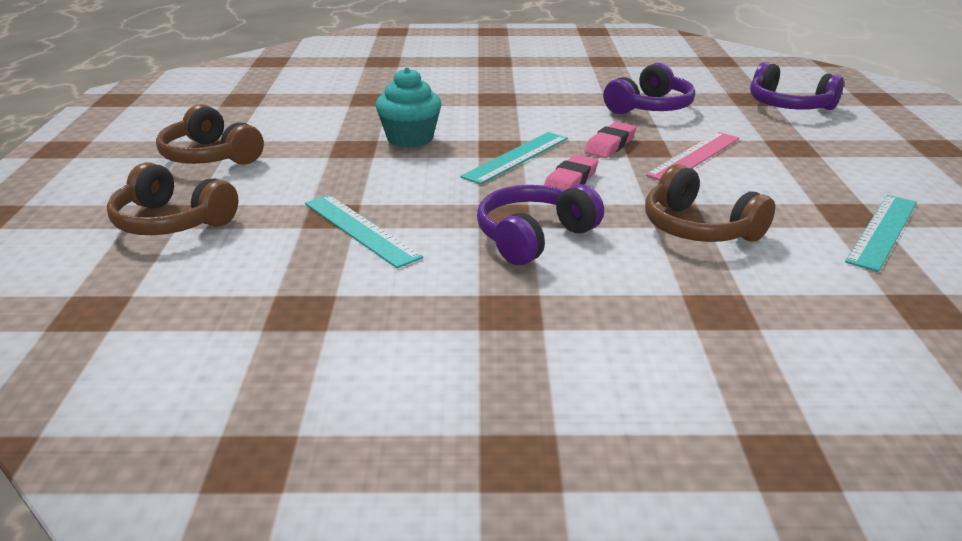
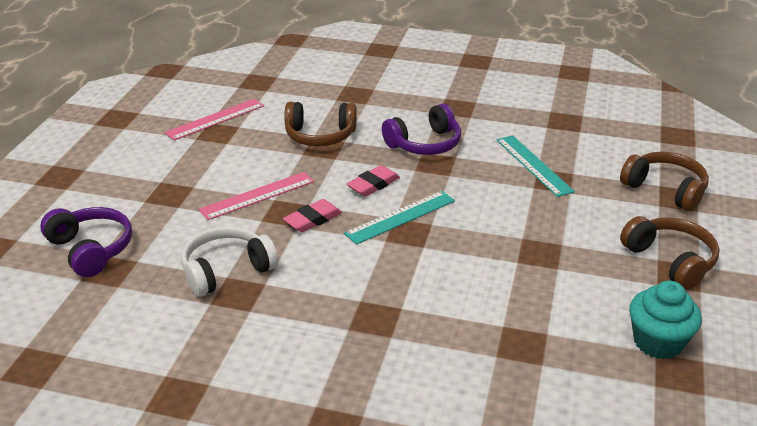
camera: 165 degrees left, 5 degrees up
(410, 139) = (486, 257): turquoise cupcake -> turquoise cupcake (658, 342)
(650, 107) = (226, 270): purple headphones -> white headphones
(699, 228) = (320, 136): brown headphones -> brown headphones turned 120 degrees clockwise
(882, 231) = (215, 119): turquoise ruler -> pink ruler

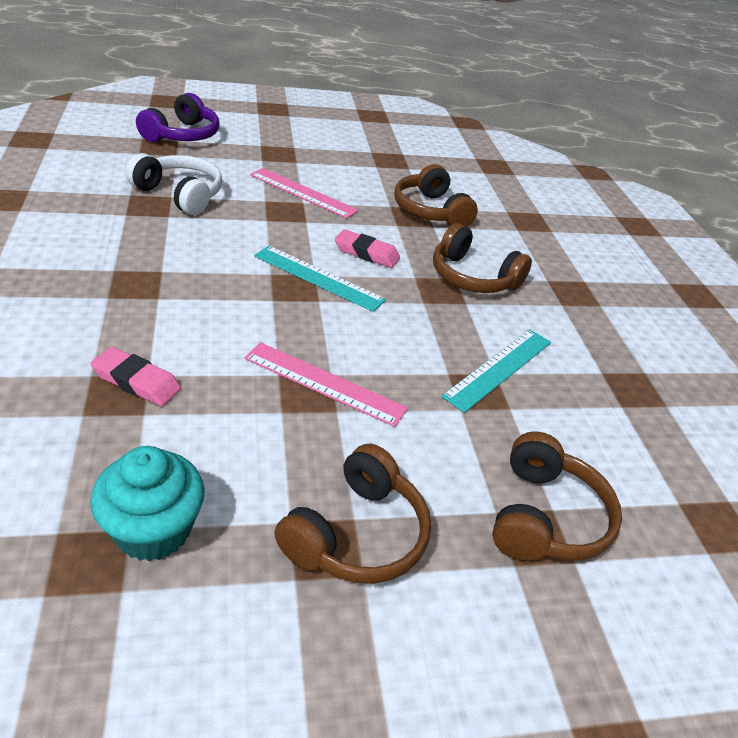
camera: 60 degrees right, 5 degrees up
(215, 119) = (410, 155): pink ruler -> pink ruler (324, 383)
(313, 219) = (282, 226): pink eraser -> pink eraser (136, 381)
(424, 144) = (472, 277): purple headphones -> brown headphones

